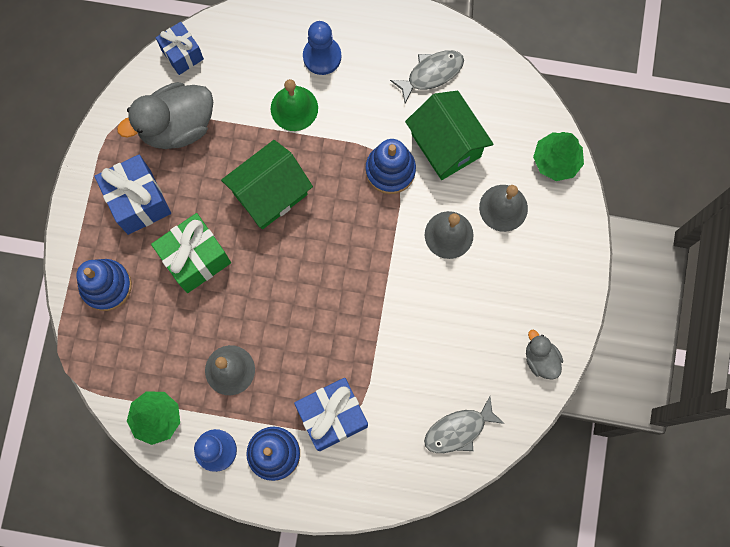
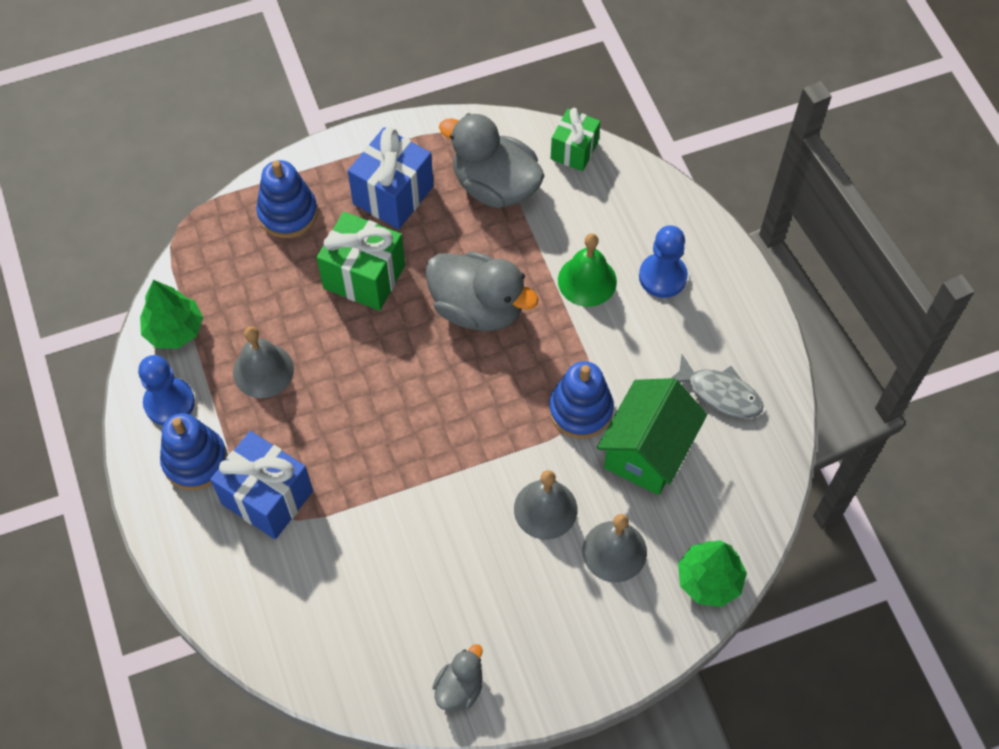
camera: 60 degrees right, 15 degrees down
(182, 54) = (574, 151): blue gift -> green gift
(270, 194) = (477, 308): green house -> grey duck
(458, 430) = (324, 639): grey fish -> none

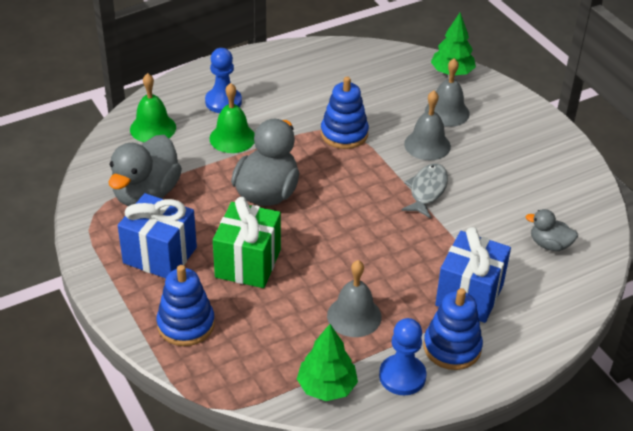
camera: 100 degrees left, 20 degrees down
(459, 688) = (572, 174): grey duck -> grey duck (549, 244)
(574, 151) = (108, 153): green gift -> none
(616, 197) = (153, 128): none -> green bell
(647, 451) = (368, 102): green house -> none
(720, 393) = (315, 73): grey fish -> grey fish (427, 190)

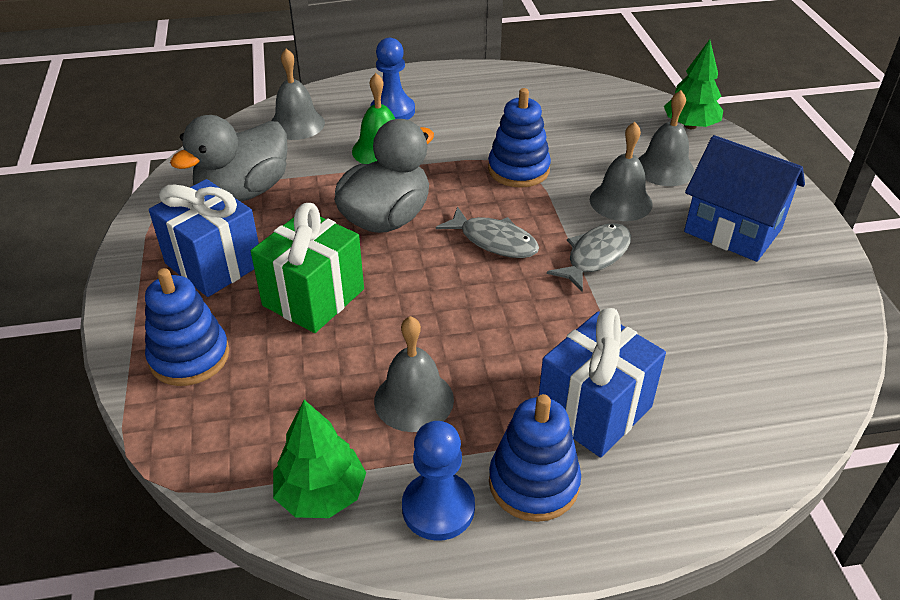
camera: 20 degrees right, 0 degrees up
(153, 128) = (297, 124): green bell -> grey bell
(353, 194) = (494, 241): none -> grey fish
(510, 152) = (732, 230): none -> blue house
(549, 244) = (745, 365): grey duck -> none

